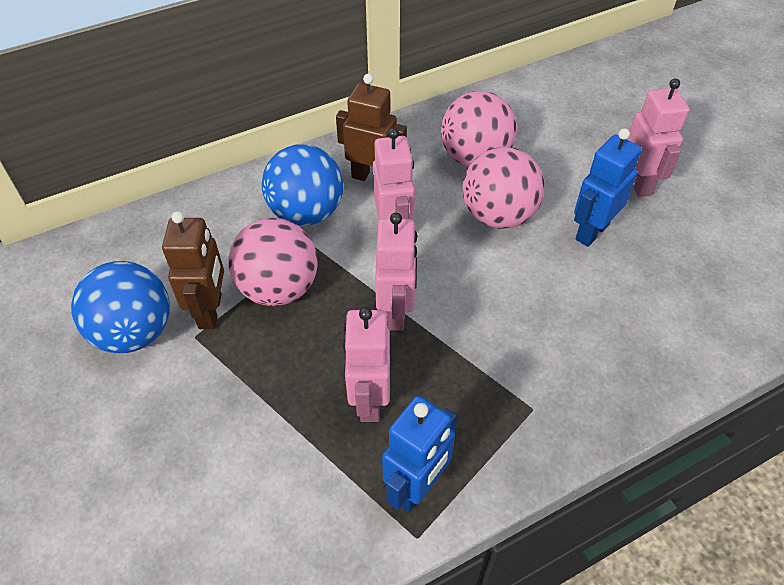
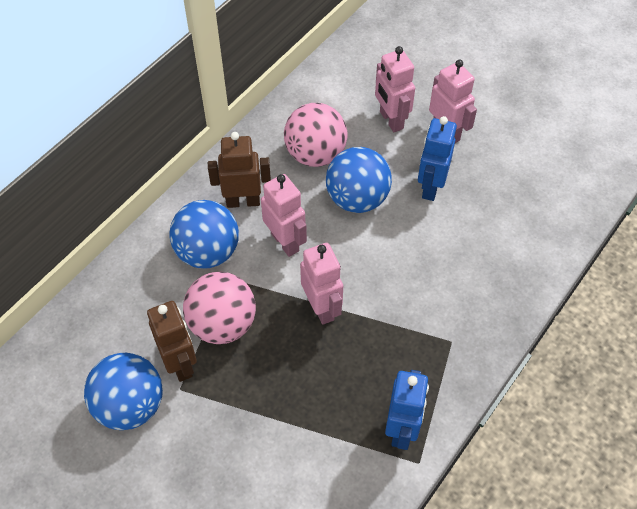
camera: 25 degrees left, 5 degrees up
(369, 400) = (338, 383): pink robot -> pink robot (391, 120)
(498, 215) = (357, 199): pink ball -> blue ball

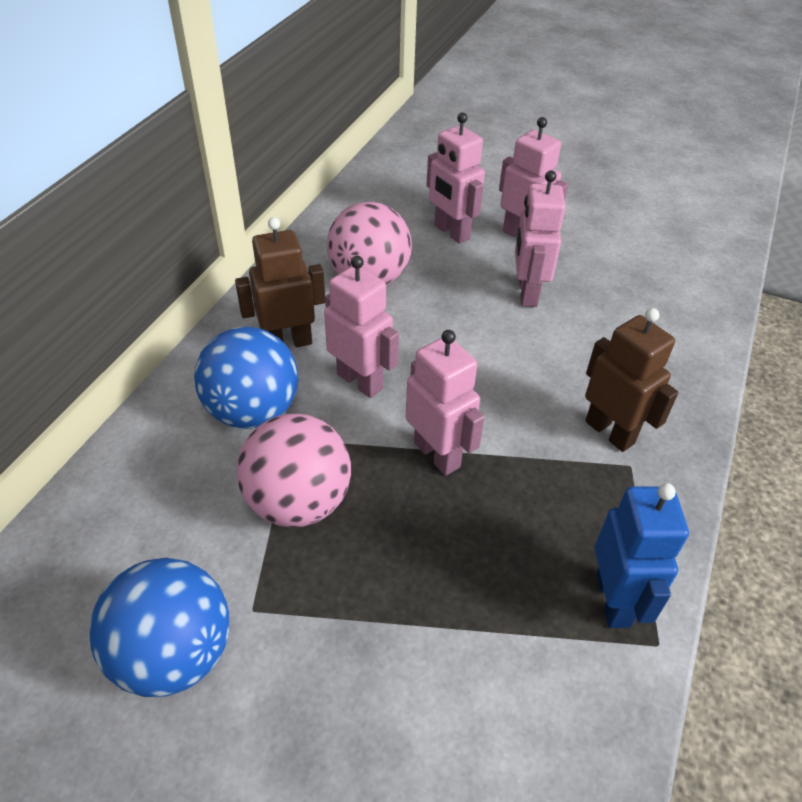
camera: 15 degrees left, 10 degrees down
(180, 364) = (245, 571): brown robot -> brown robot (610, 432)
(357, 199) = (440, 318): blue ball -> none
(430, 187) = (527, 293): blue robot -> pink robot

